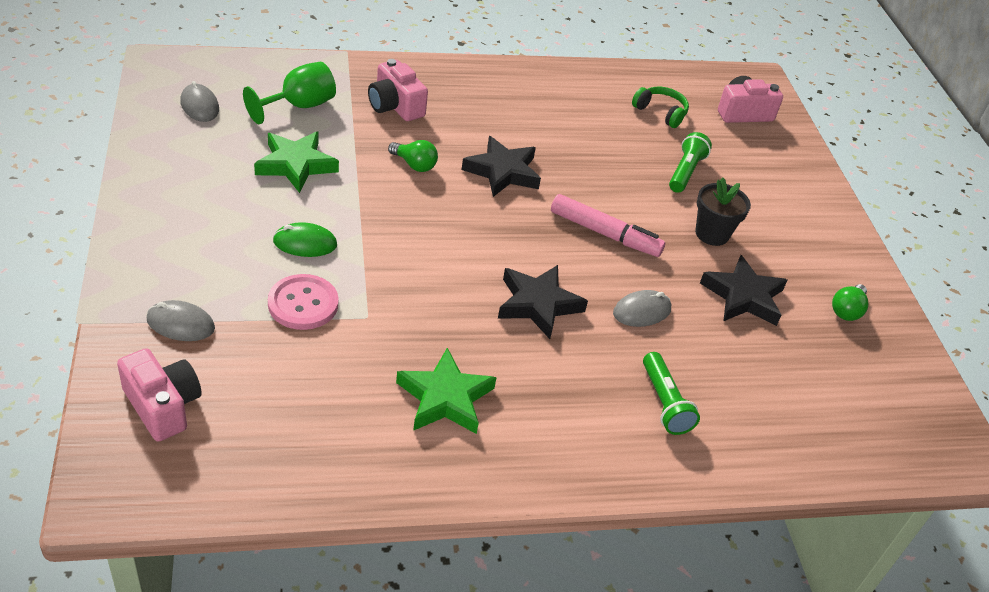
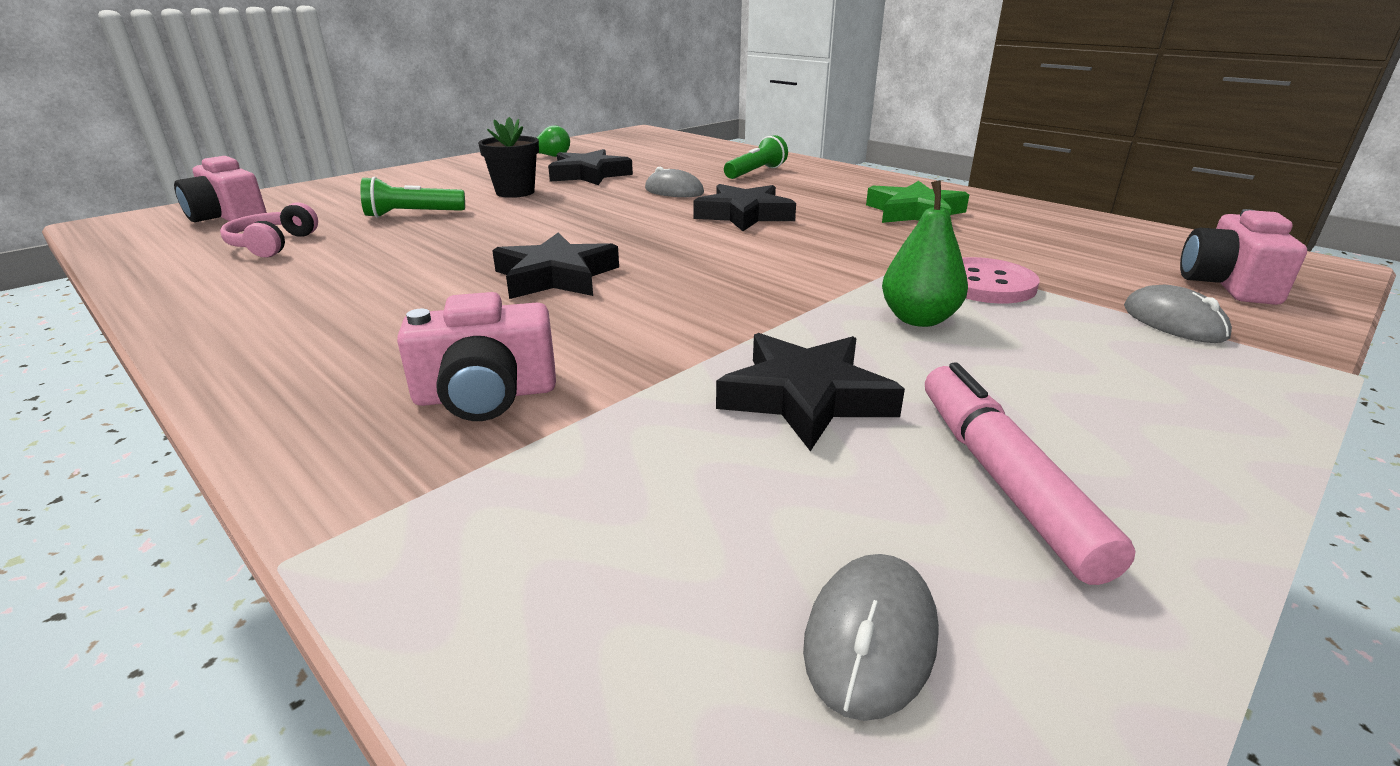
camera: 120 degrees left, 15 degrees down
(295, 165) = (806, 397): green star -> black star
(299, 106) = (636, 489): green goblet -> none
(305, 243) = (918, 319): green mouse -> green pear
(395, 106) = (486, 395): pink camera -> pink camera turned 60 degrees clockwise
(414, 165) = (635, 322): green light bulb -> none
(604, 233) = (589, 218): pink marker -> pink marker (1003, 479)
(660, 112) = (272, 244): green headphones -> pink headphones

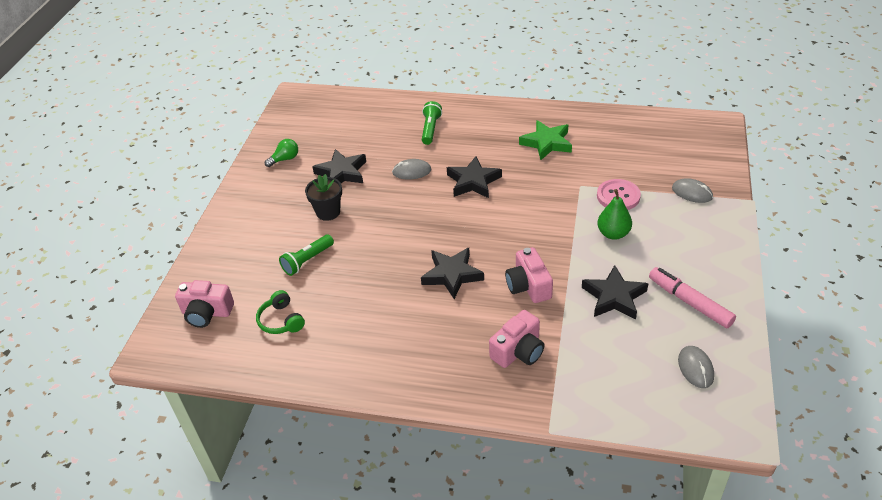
camera: 30 degrees left, 15 degrees up
(272, 244) = (281, 320): pink headphones -> green headphones
(1227, 284) = (697, 155): pink camera -> pink camera (528, 286)

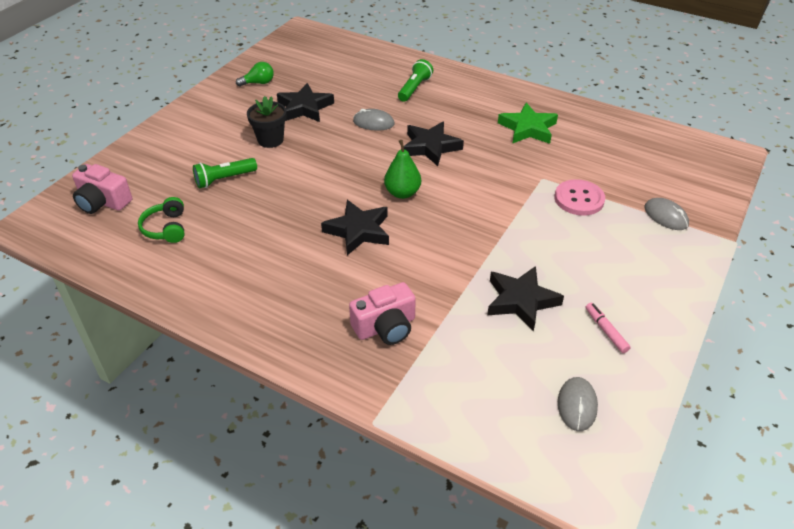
camera: 15 degrees right, 0 degrees up
(528, 286) = (432, 263): pink camera -> none
(613, 234) = (554, 235): green pear -> green pear (402, 193)
(689, 302) = (606, 331): pink marker -> pink marker, size x0.56

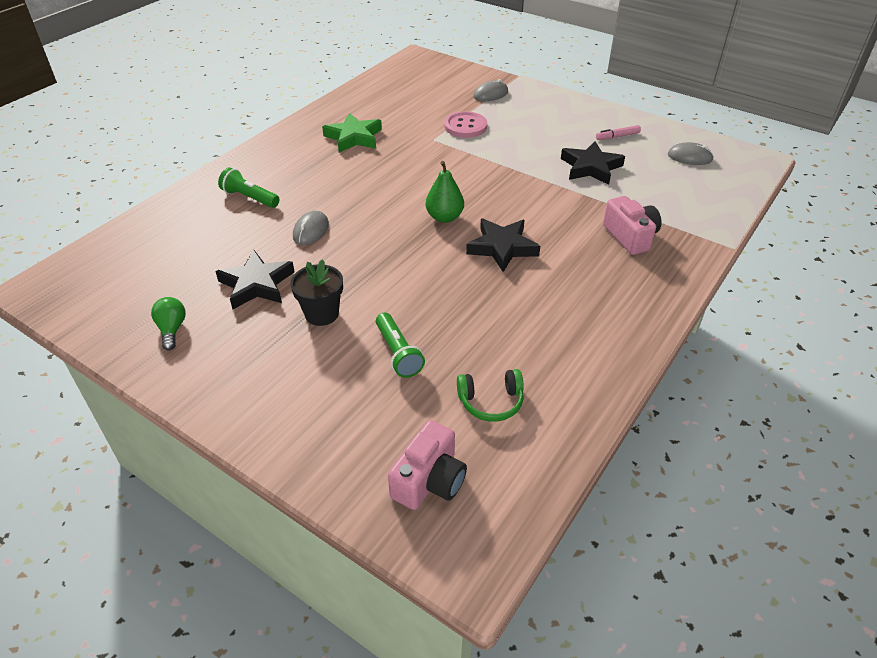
camera: 85 degrees left, 0 degrees up
(430, 147) = (369, 195): black star -> none

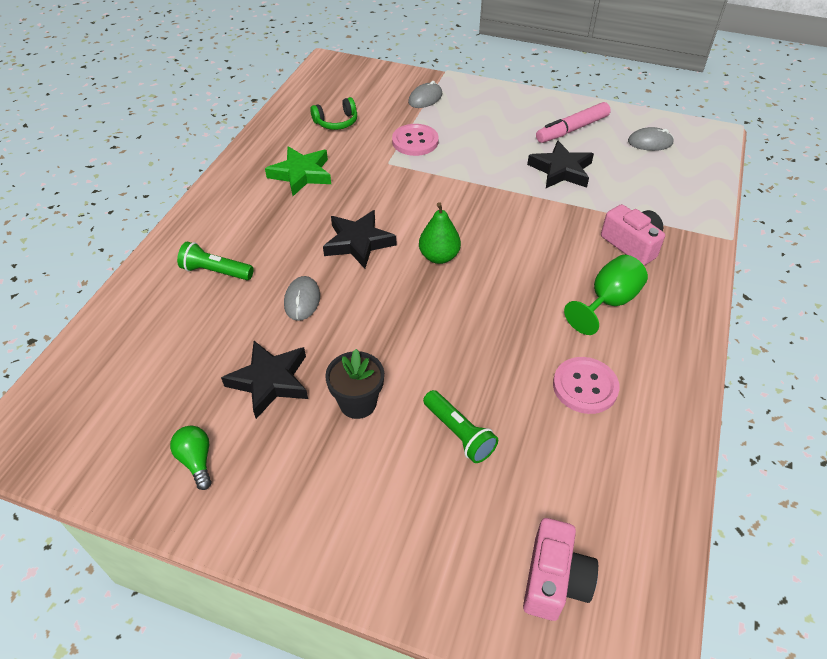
camera: 15 degrees left, 5 degrees up
(491, 402) = (577, 470): green headphones -> green headphones (336, 122)
(502, 248) = (513, 282): black star -> black star (358, 242)
(530, 340) = (585, 386): none -> pink button
(584, 278) = (608, 302): none -> green goblet
(617, 136) = (572, 129): pink marker -> pink marker, size x1.80

